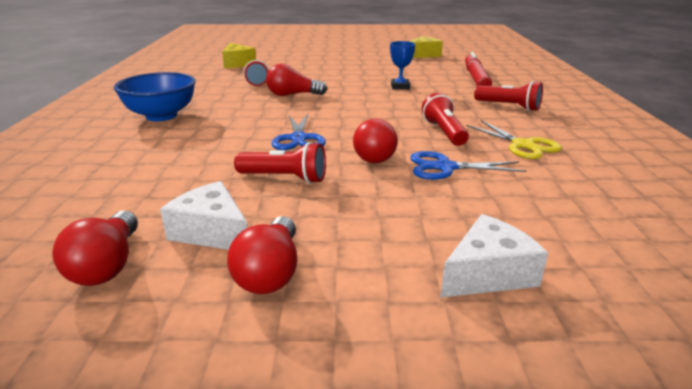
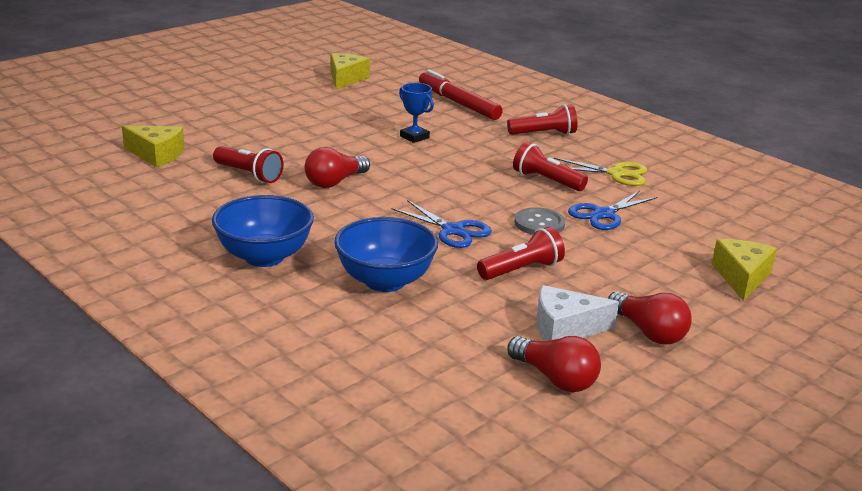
camera: 45 degrees left, 0 degrees up
(184, 150) = (385, 281): none -> blue bowl
(372, 155) = (539, 224): red light bulb -> grey button
(488, 273) = (741, 277): white cheese -> yellow cheese

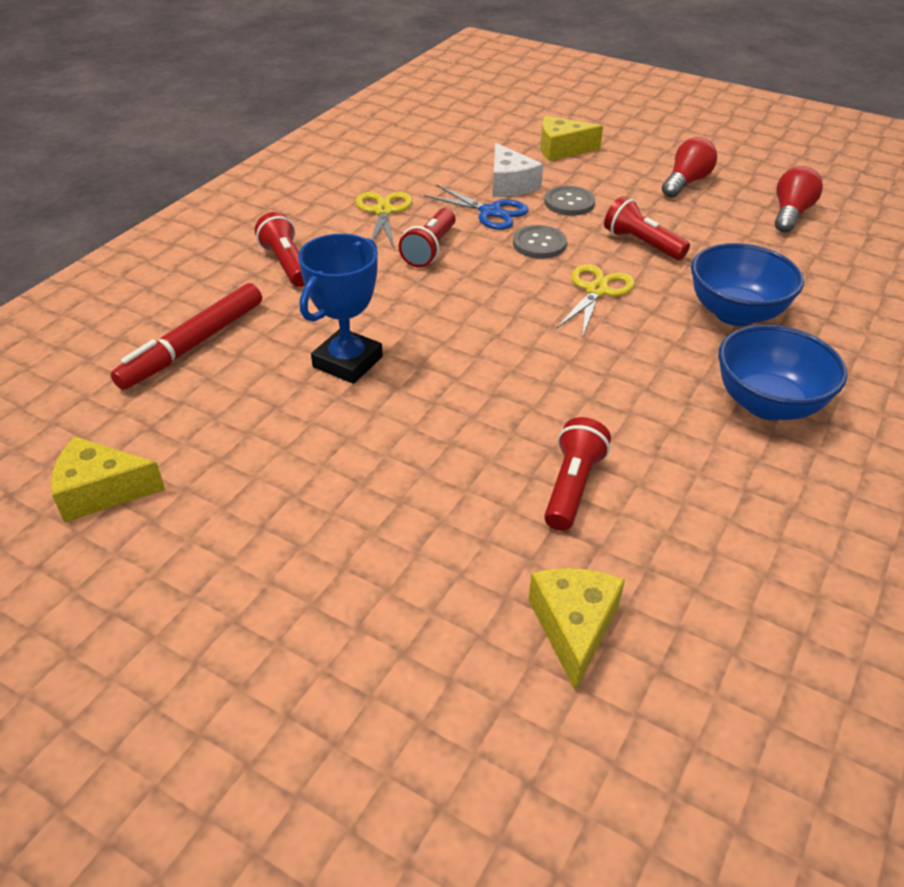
camera: 105 degrees left, 15 degrees up
(334, 182) = (539, 399): red light bulb -> none
(414, 137) = (347, 362): blue trophy -> blue trophy, size x1.62
(453, 231) = (596, 290): blue scissors -> yellow scissors
(565, 328) = (718, 215): white cheese -> white cheese (510, 184)
(613, 254) = (569, 203): none -> grey button

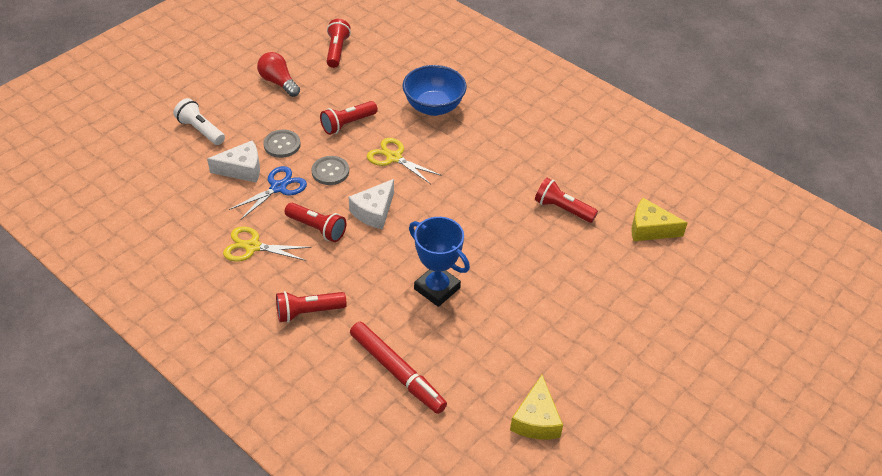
camera: 80 degrees left, 5 degrees up
(479, 288) = (374, 211): none -> white cheese
(561, 149) = (201, 130): yellow cheese -> white flashlight
(767, 404) = (514, 120): blue bowl -> none
(790, 214) = (337, 51): red light bulb -> red flashlight

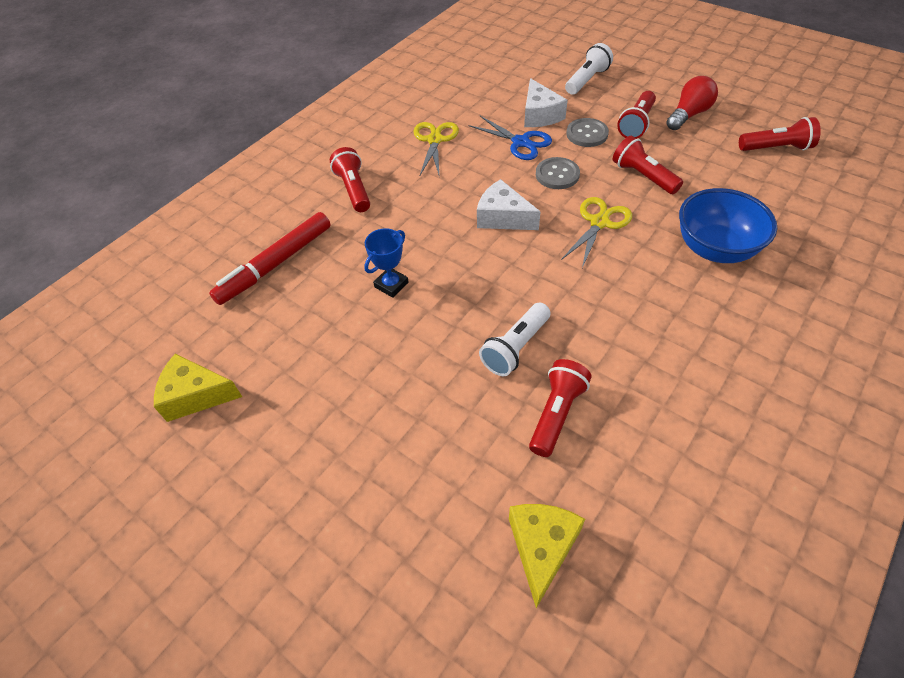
camera: 90 degrees right, 5 degrees up
(317, 228) = (468, 178): red flashlight -> red flashlight (636, 124)
(437, 288) = (391, 285): blue trophy -> blue trophy, size x0.62
(508, 221) = (515, 347): none -> white flashlight

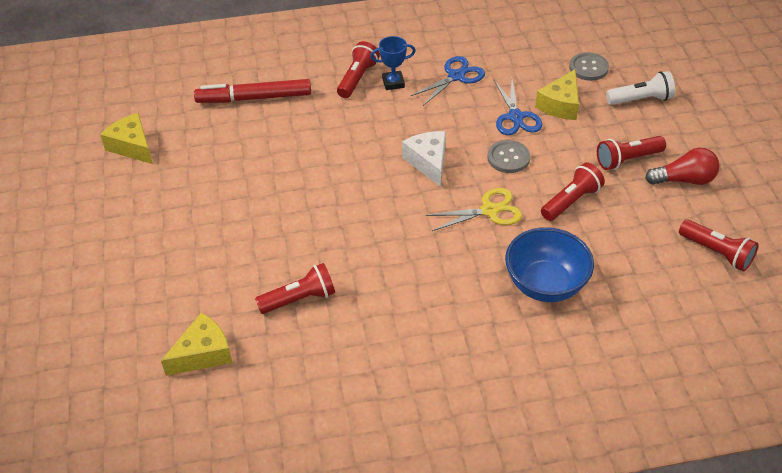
camera: 40 degrees right, 5 degrees down
(391, 285) = (303, 157): blue trophy -> blue trophy (393, 83)
(435, 140) = (456, 76): yellow scissors -> blue scissors
(515, 347) = (326, 247): white flashlight -> none
(540, 115) = (560, 105): white cheese -> yellow cheese
(587, 134) = (575, 142): grey button -> grey button (588, 68)
(643, 176) = (571, 201): red flashlight -> red flashlight turned 45 degrees clockwise

